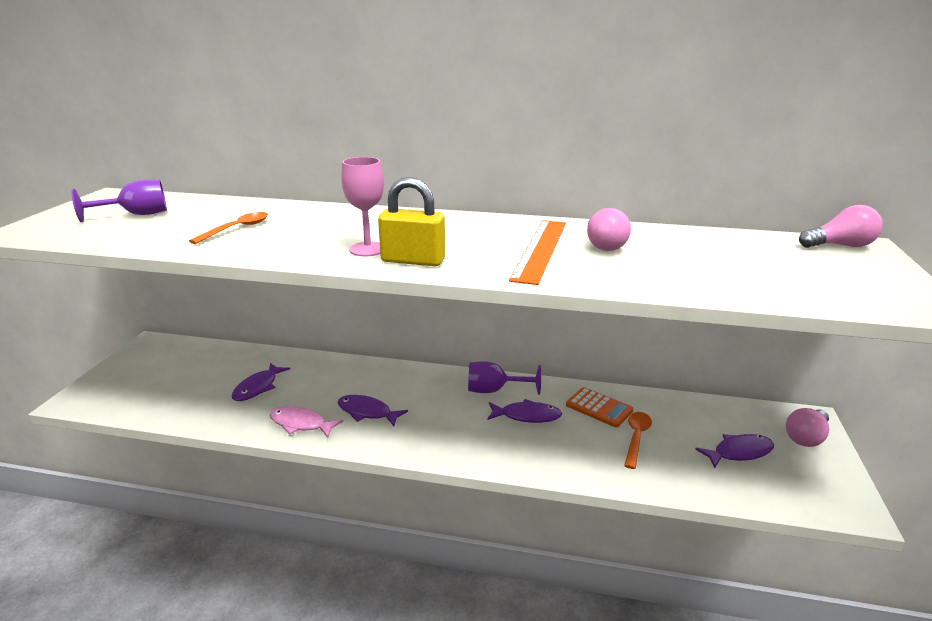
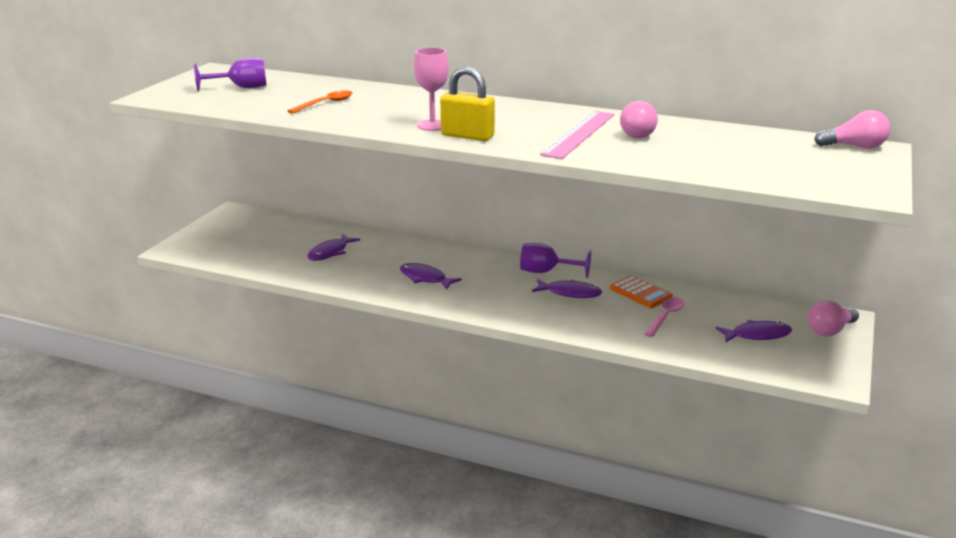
camera: 10 degrees right, 0 degrees up
(301, 424) = (366, 282): pink fish -> none
(540, 249) = (579, 134): orange ruler -> pink ruler
(636, 437) = (666, 317): orange spoon -> pink spoon

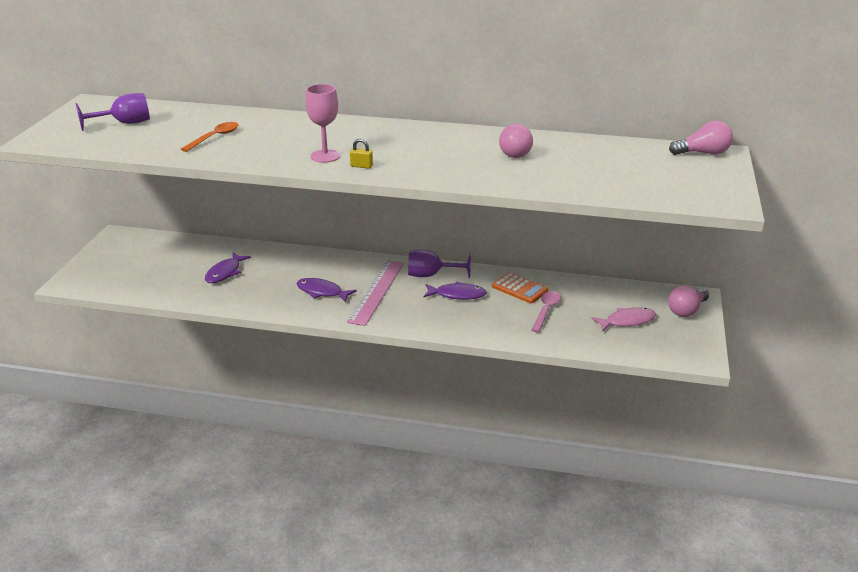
camera: 10 degrees left, 5 degrees up
(467, 136) = (361, 166): yellow padlock -> yellow padlock, size x0.45
(579, 134) = (462, 156): pink ruler -> pink ruler (376, 291)
(757, 335) = (627, 321): purple fish -> pink fish

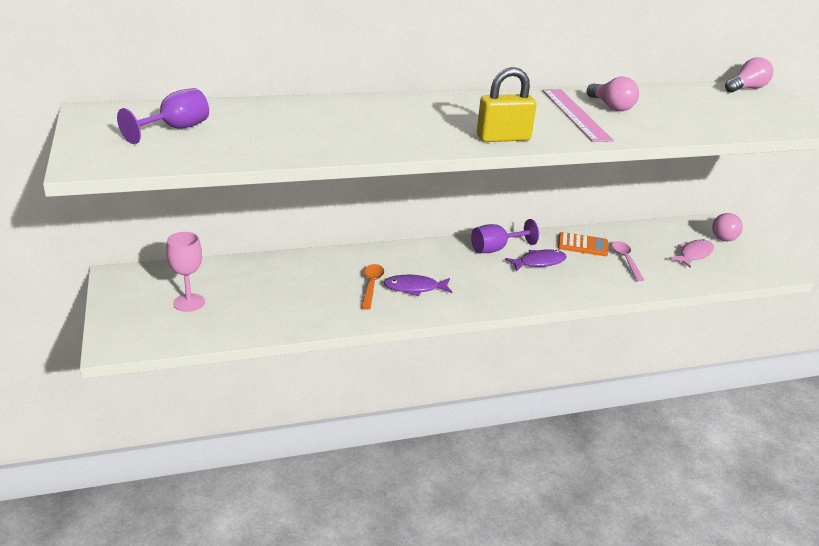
camera: 30 degrees left, 0 degrees up
(215, 137) = (308, 130): orange spoon -> orange spoon (371, 285)
(225, 273) = (292, 291): purple fish -> none
(325, 156) = (453, 133): pink goblet -> pink goblet (189, 303)
(361, 166) = (503, 138): yellow padlock -> yellow padlock, size x2.21
(376, 291) = (465, 276): pink ruler -> pink ruler (575, 114)

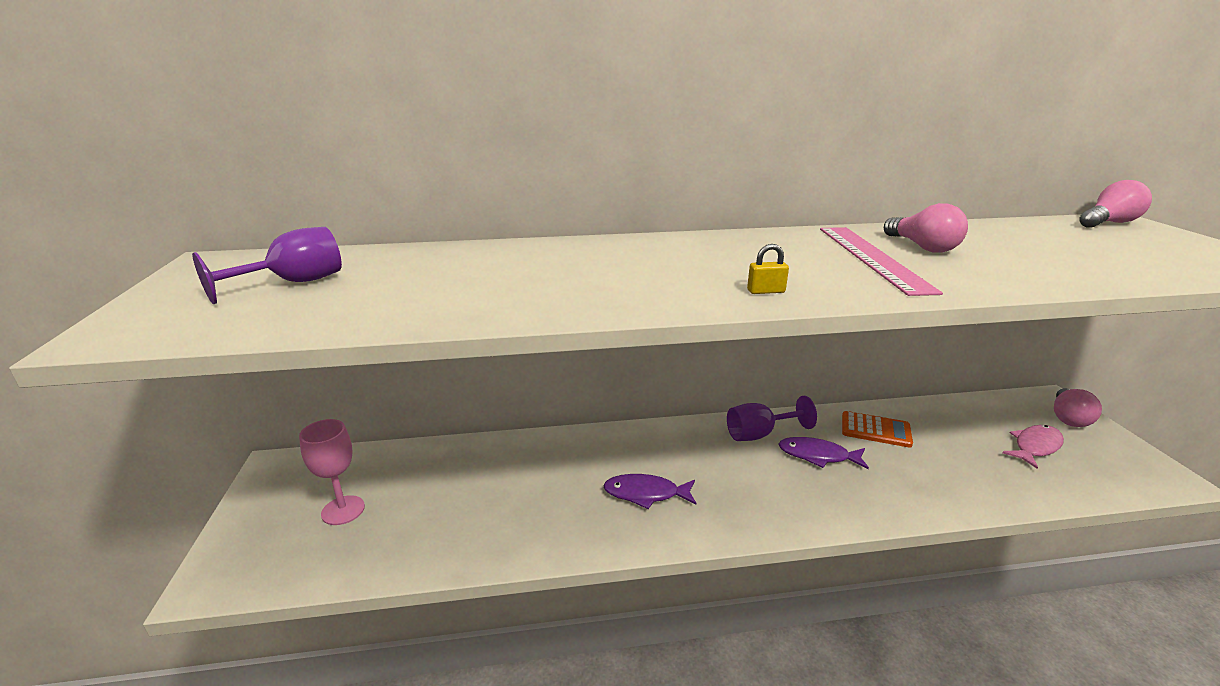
camera: 10 degrees right, 5 degrees down
(371, 285) = (588, 488): orange spoon -> none
(503, 138) = (766, 291): yellow padlock -> yellow padlock, size x0.45
(539, 262) = (818, 456): purple fish -> purple fish turned 150 degrees counterclockwise
(625, 260) = (938, 454): pink spoon -> none

